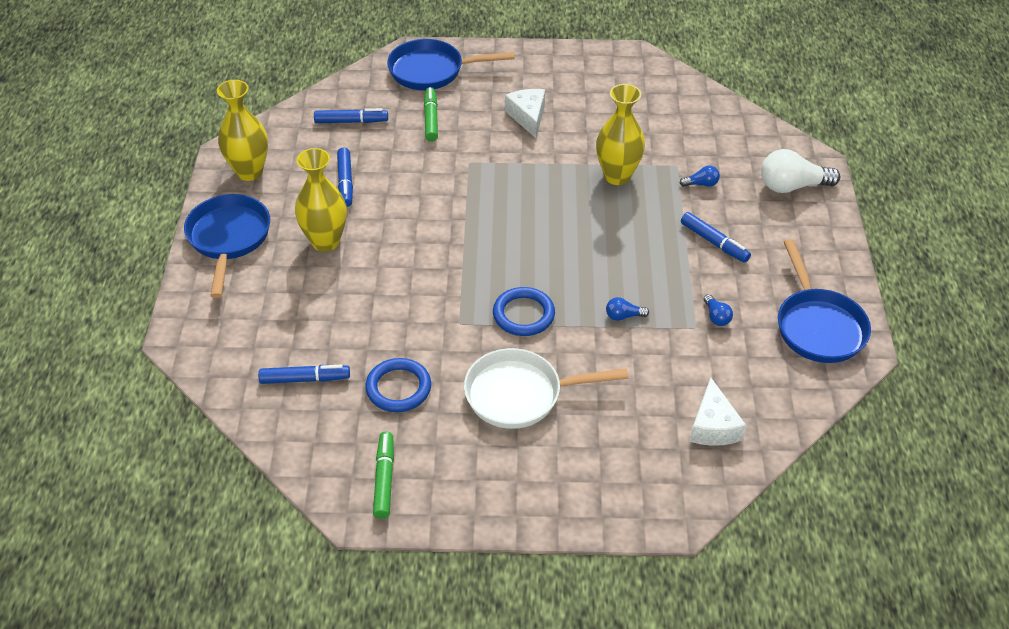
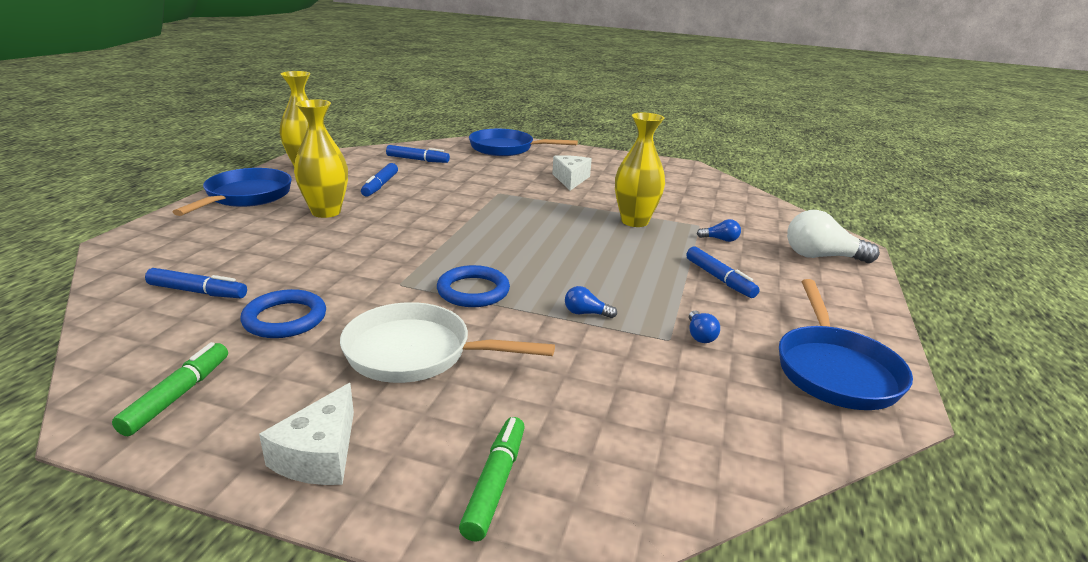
camera: 15 degrees right, 20 degrees down
(431, 119) = (485, 168): green marker -> green marker (495, 483)
(713, 426) = (653, 442): white cheese -> white cheese (319, 455)

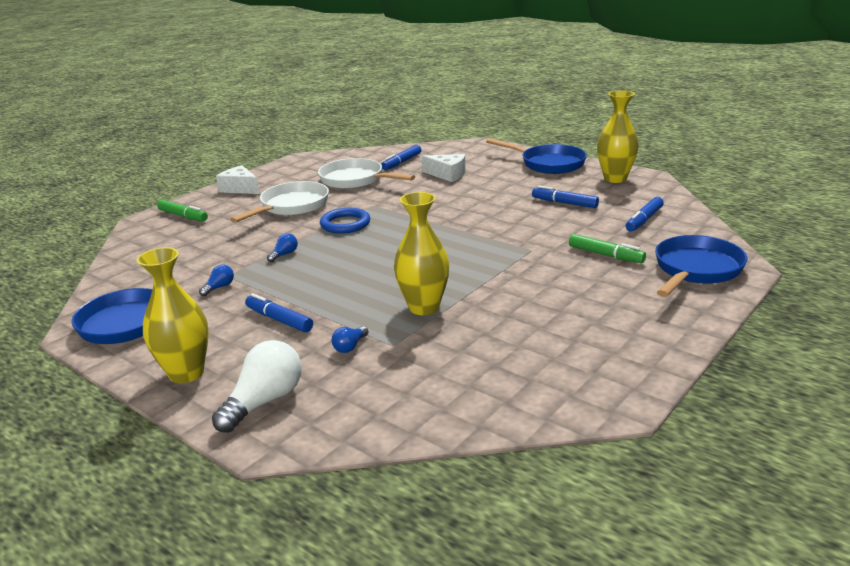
camera: 115 degrees right, 0 degrees up
(178, 395) = (307, 166): green marker -> green marker (605, 255)
(285, 318) = (355, 180): blue ring -> white pan
(326, 212) = (507, 186): yellow vase -> yellow vase (186, 373)
(570, 179) = (566, 294): white cheese -> white cheese (447, 174)
(700, 335) = (219, 287): blue light bulb -> blue light bulb turned 105 degrees clockwise
(719, 279) = (279, 320): blue marker -> blue marker turned 45 degrees clockwise

